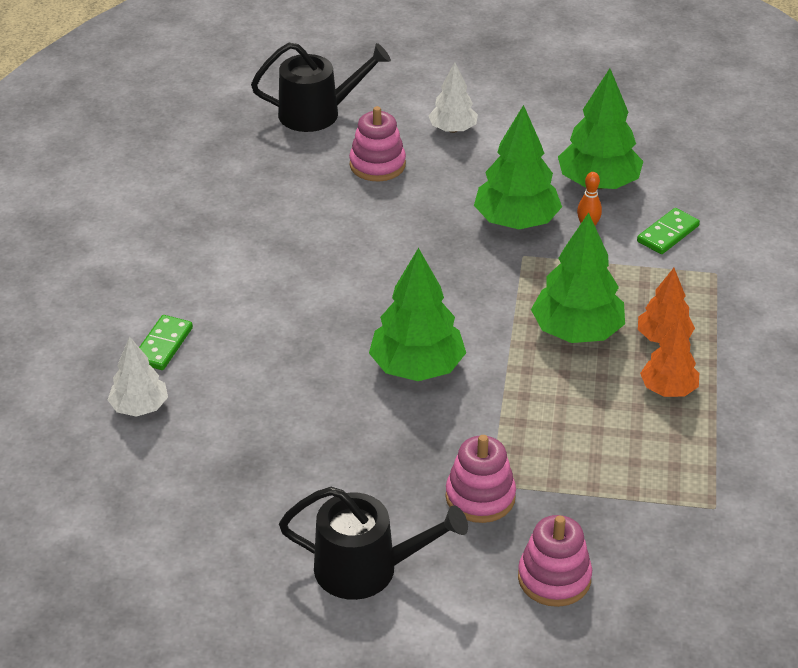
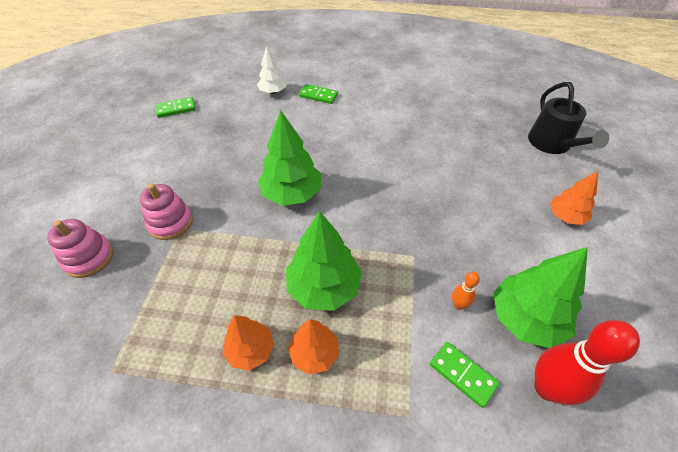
camera: 90 degrees right, 10 degrees up
(179, 546) = (176, 109): none -> green domino
(366, 569) = (134, 172): black watering can -> none
(377, 165) = (503, 174): pink stacking toy -> none
(453, 129) = (565, 216): white tree -> orange tree
(516, 221) = (455, 253): green tree -> none
(671, 183) = (547, 388): none -> red bowling pin

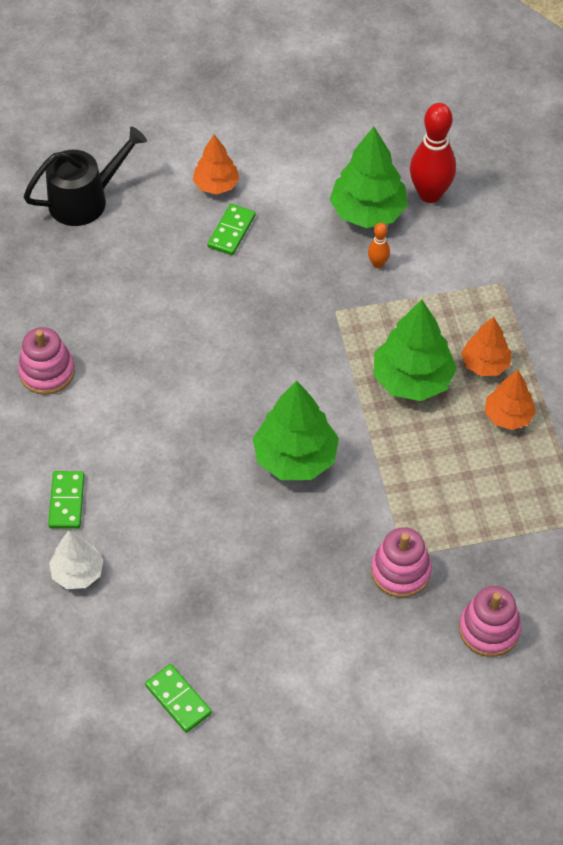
camera: 110 degrees left, 5 degrees up
(410, 104) = (47, 372): none -> pink stacking toy
(462, 374) = (447, 251): green domino -> green domino (231, 231)

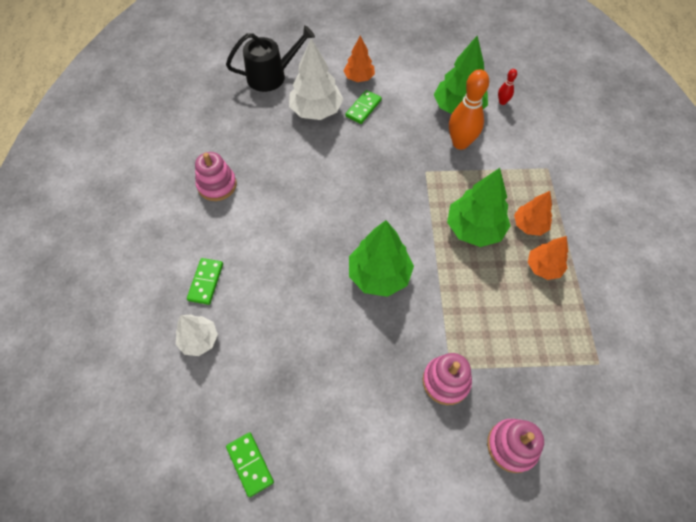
camera: 10 degrees right, 5 degrees up
(163, 244) = (316, 111): none -> white tree
(378, 264) = (460, 143): orange bowling pin -> orange bowling pin, size x2.11
(430, 194) = (502, 102): red bowling pin -> red bowling pin, size x0.47

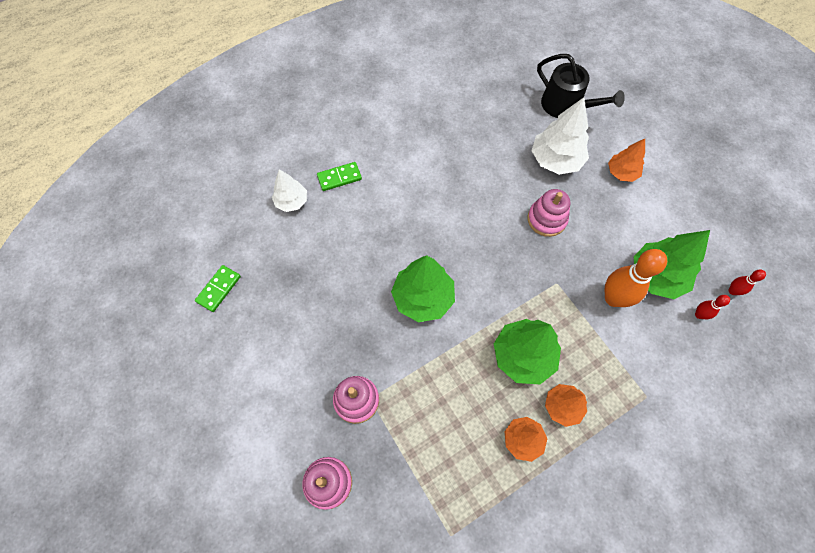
camera: 60 degrees right, 5 degrees up
(217, 185) = (427, 134): pink stacking toy -> pink stacking toy (546, 219)
(363, 108) = (588, 195): green domino -> none
(495, 74) = (732, 291): none -> red bowling pin

